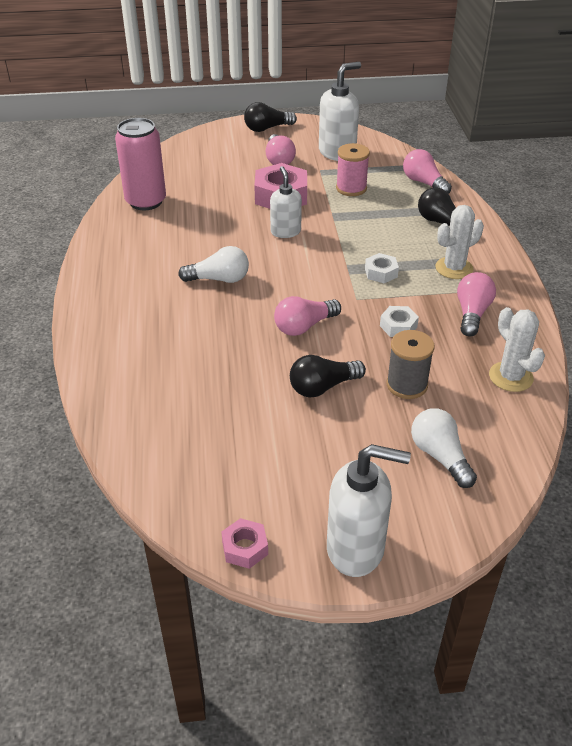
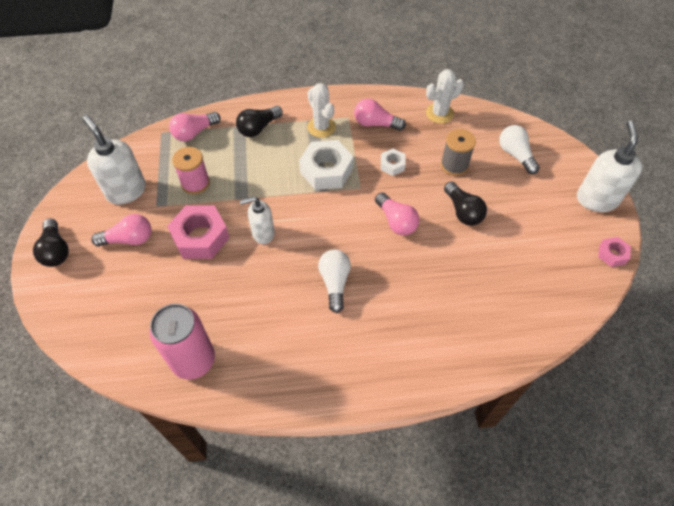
camera: 90 degrees left, 15 degrees up
(381, 273) = (326, 170): white nut -> white nut, size x1.92
(440, 456) = (515, 155): white light bulb -> white light bulb turned 90 degrees clockwise

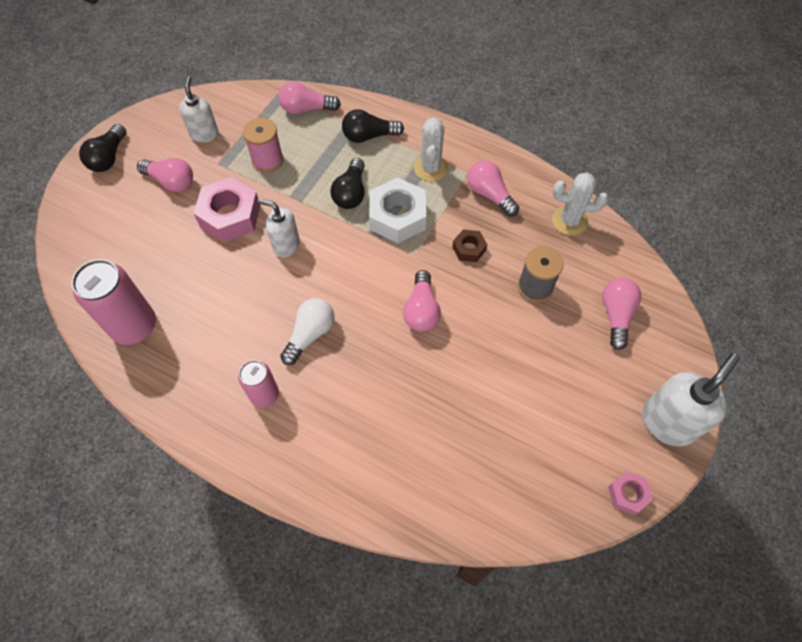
camera: 35 degrees right, 5 degrees up
(126, 191) = (204, 134): white soap dispenser -> white soap dispenser, size x0.64
(338, 343) = (264, 395): none -> pink can
(392, 165) = (469, 249): white nut -> brown nut
(463, 211) = (500, 342): black light bulb -> black light bulb (351, 193)
(515, 155) = (616, 315): white light bulb -> pink light bulb

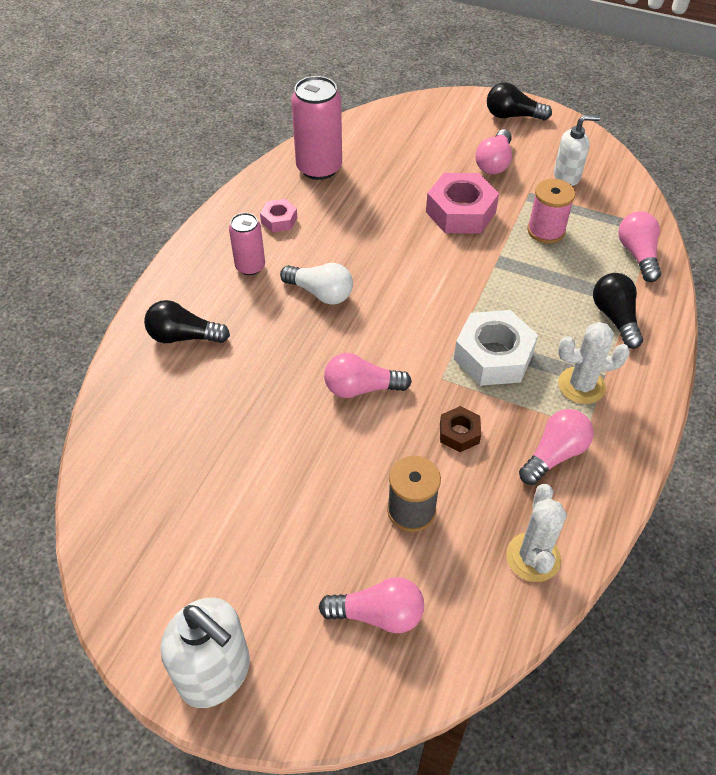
camera: 85 degrees right, 10 degrees down
(286, 245) = (431, 260): white soap dispenser -> none
(351, 193) = (518, 308): black light bulb -> black light bulb (184, 336)
(628, 494) = (120, 613): pink nut -> pink nut (279, 220)

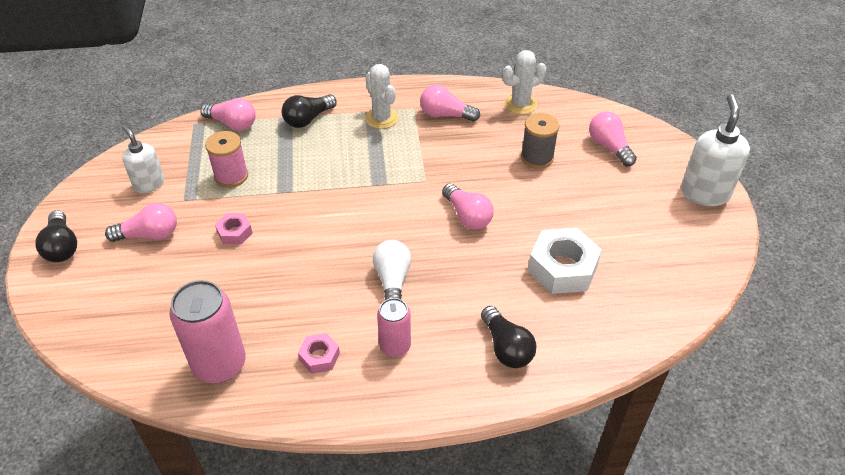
camera: 120 degrees left, 5 degrees down
(459, 433) = (464, 157): brown nut -> none
(460, 212) = (235, 233): pink nut -> pink nut, size x0.52
(493, 356) = (386, 163): white nut -> white nut (562, 268)
(637, 254) = (232, 124): pink light bulb -> pink light bulb turned 120 degrees counterclockwise

